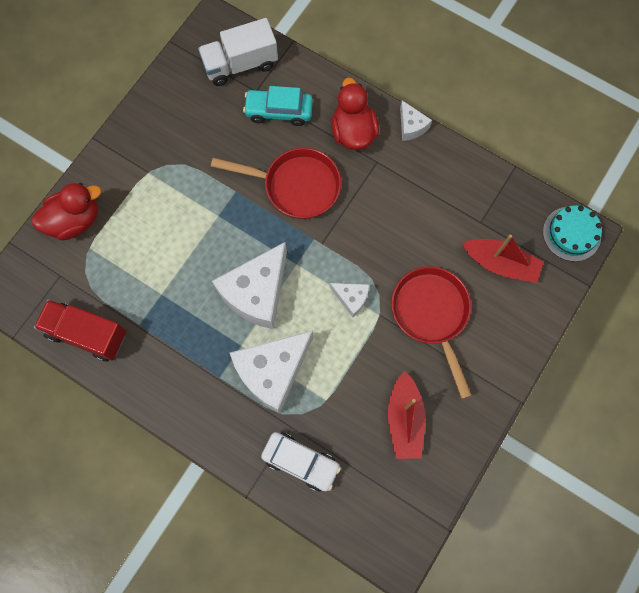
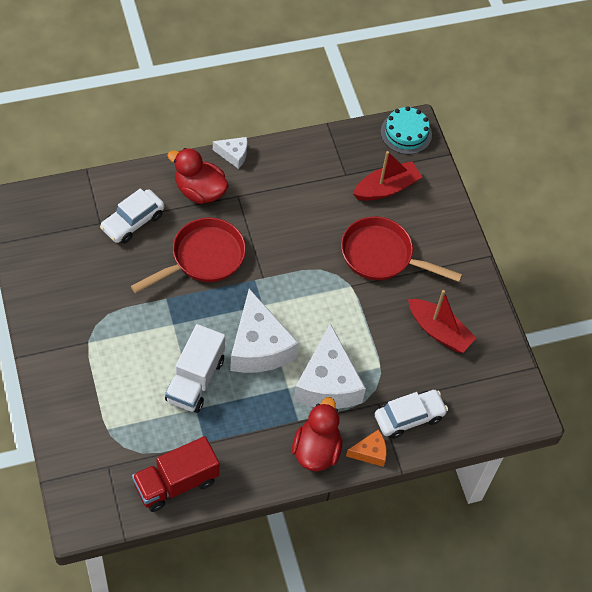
camera: 55 degrees left, 15 degrees down
(75, 220) = (73, 422): red duck -> red duck (316, 450)
(240, 64) = (67, 215): white truck -> white truck (195, 380)
(240, 457) = (370, 452): none -> orange cheese
(279, 111) = (133, 222): turquoise car -> white car
(351, 298) = (322, 292): white cheese -> none

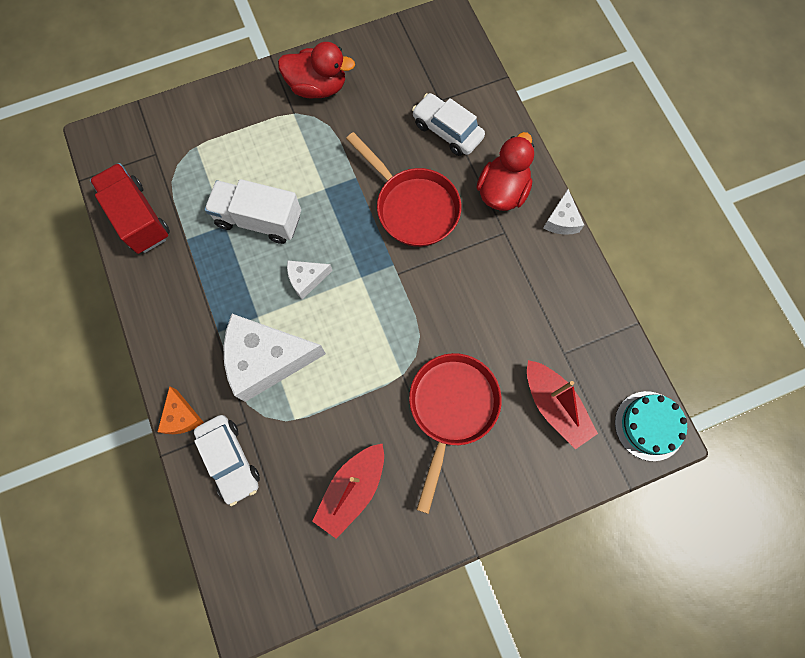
camera: 90 degrees right, 15 degrees up
(259, 347) = (306, 279): white cheese -> white cheese, size x0.48
(316, 450) = (182, 356): red duck -> red duck (317, 87)

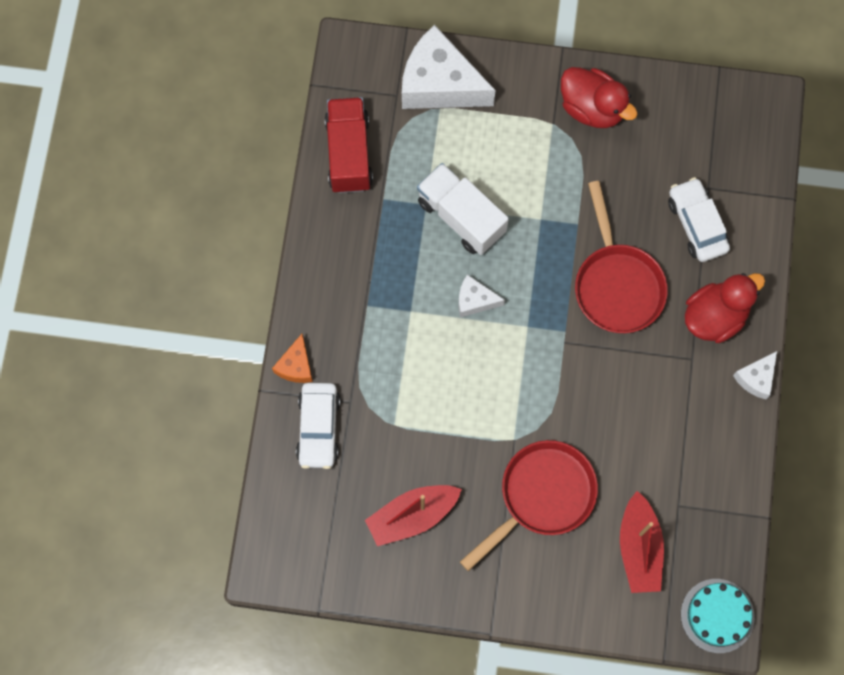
camera: 30 degrees right, 0 degrees up
(267, 360) = (398, 356): white cheese -> white cheese (439, 84)

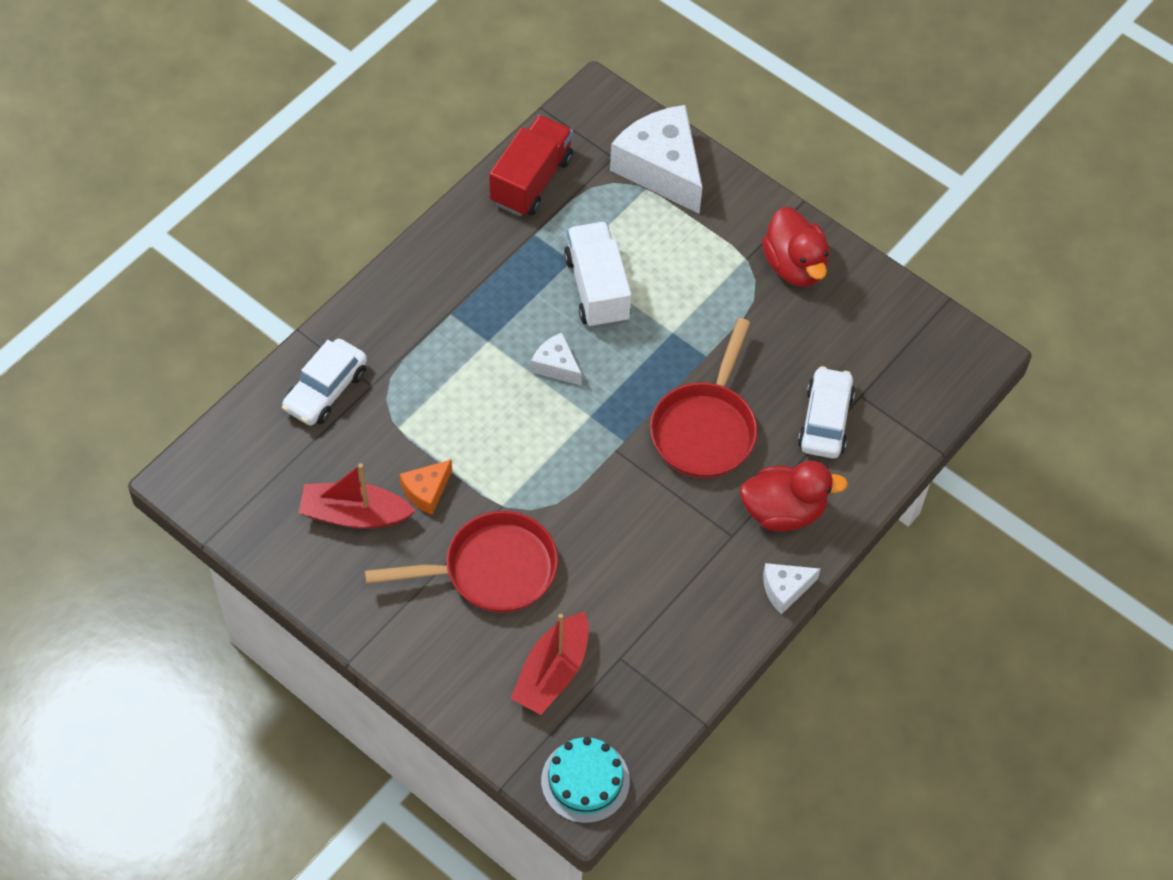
camera: 30 degrees right, 15 degrees down
(296, 366) = (346, 327): orange cheese -> orange cheese (426, 491)

